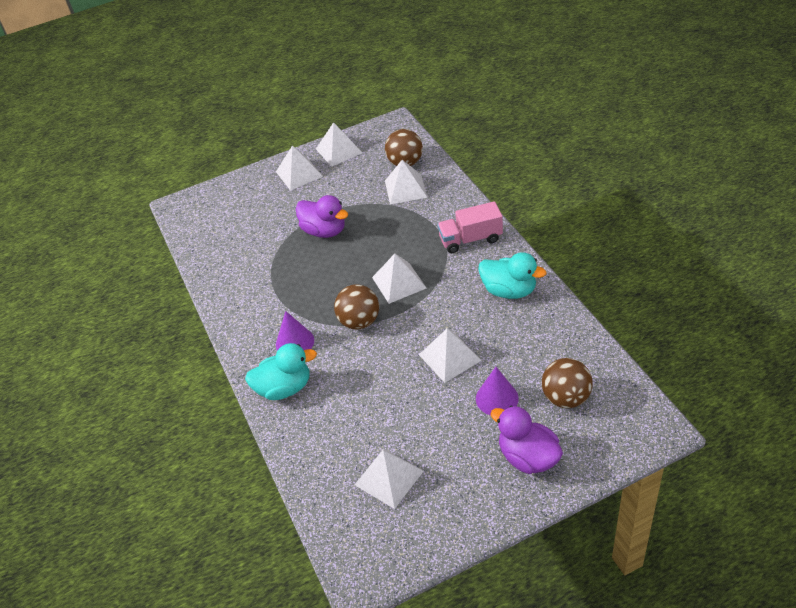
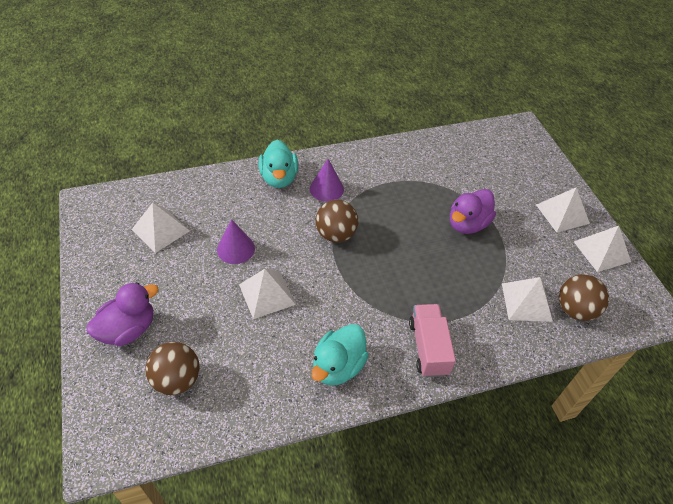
camera: 90 degrees right, 5 degrees up
(399, 282) = (378, 272): white pyramid -> none
(497, 398) = (203, 321): purple cone -> purple cone (236, 249)

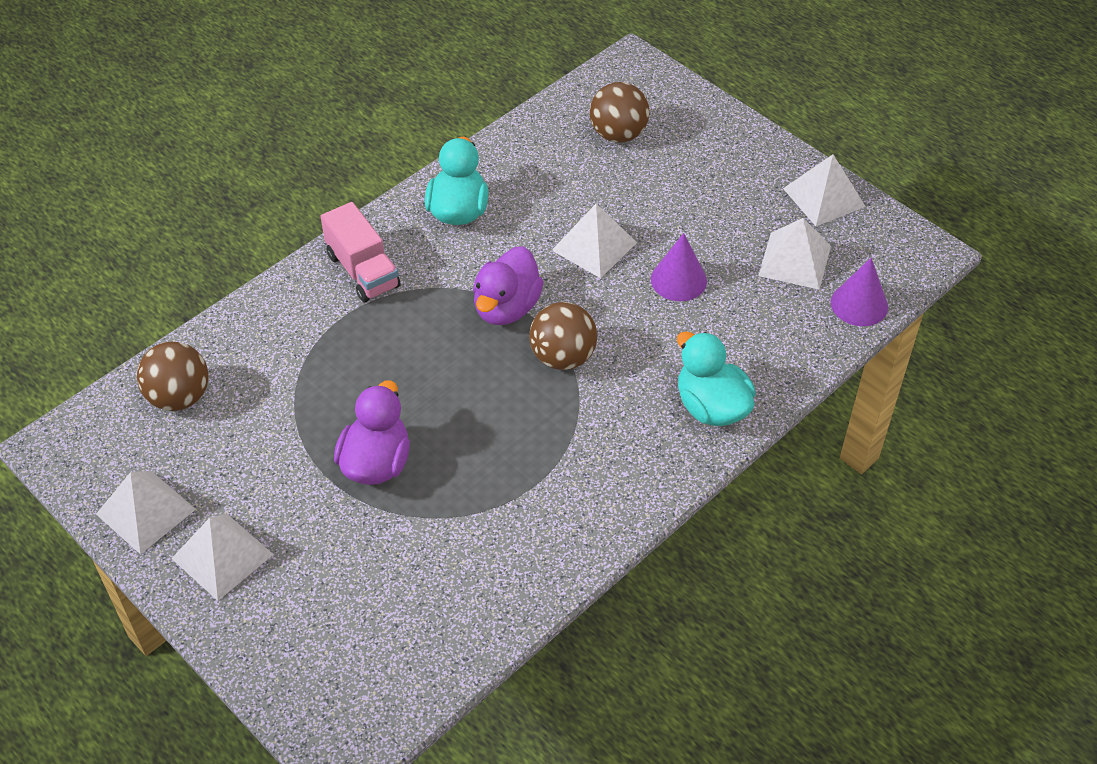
camera: 155 degrees right, 0 degrees up
(128, 329) = (712, 152): purple duck -> purple duck (506, 308)
(326, 189) = (627, 423): purple cone -> purple cone (859, 304)
(526, 302) = (251, 379): white pyramid -> white pyramid (824, 197)

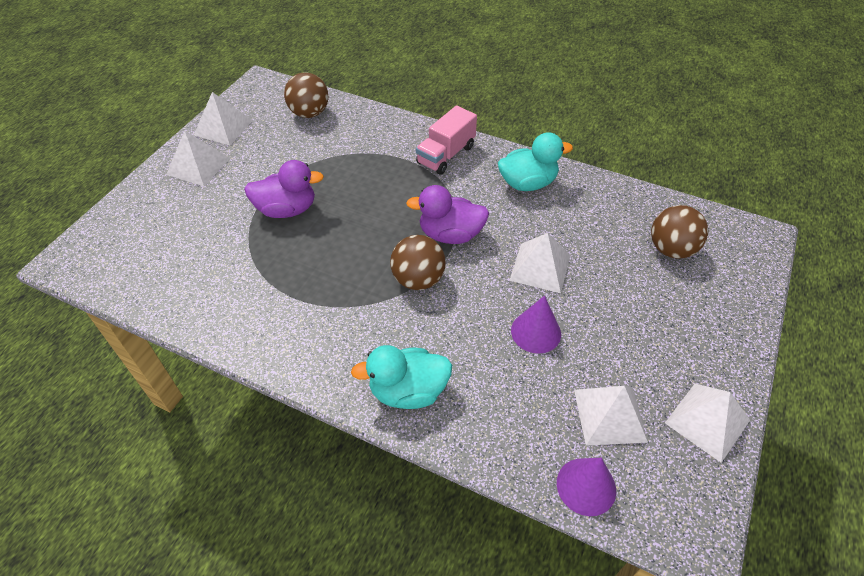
camera: 70 degrees right, 0 degrees up
(711, 407) = (408, 391): turquoise duck -> turquoise duck turned 135 degrees counterclockwise

